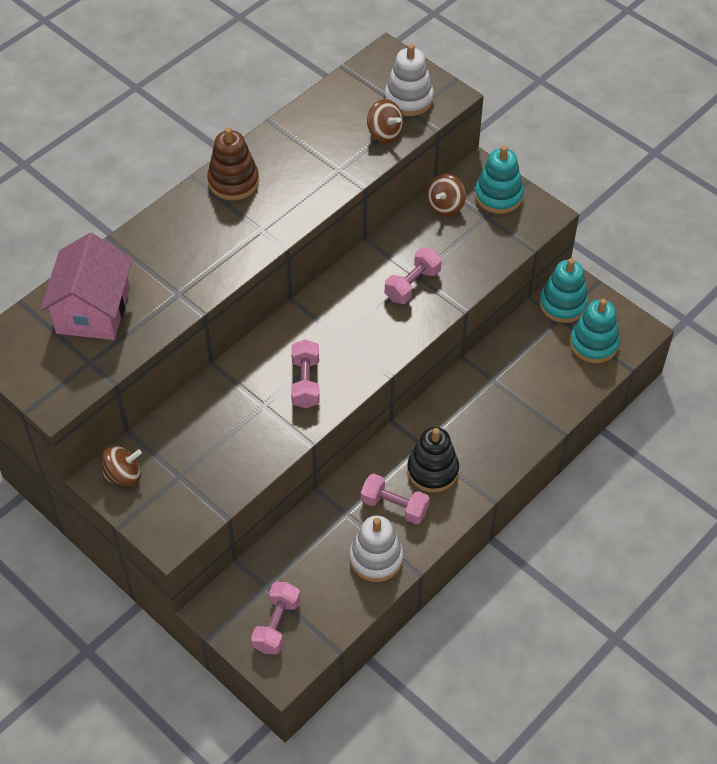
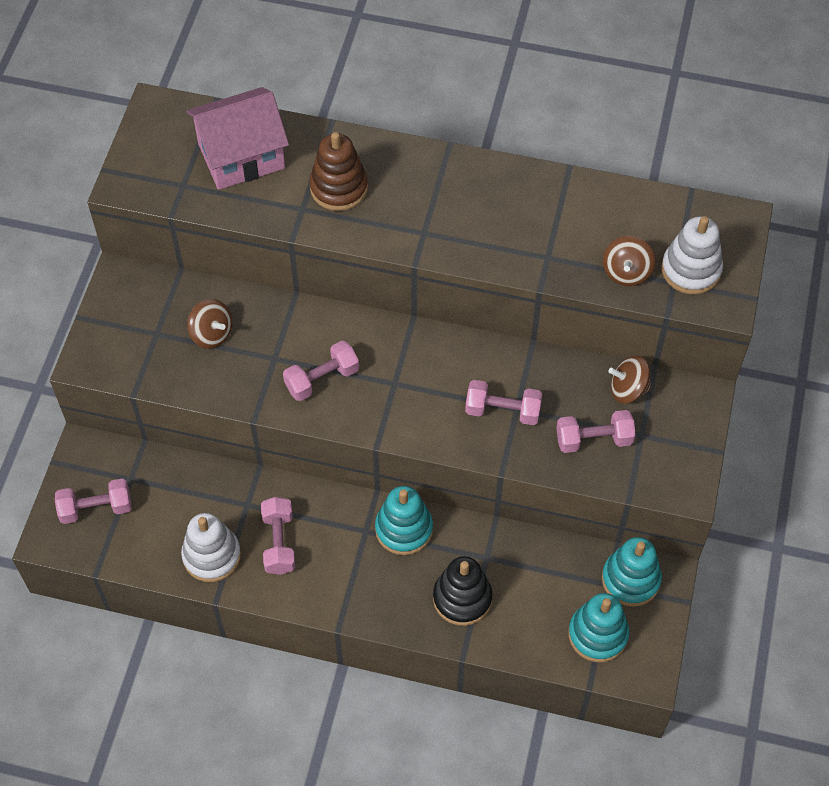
camera: 60 degrees right, 5 degrees up
(124, 475) = (132, 291): brown spinning top -> brown spinning top (212, 334)
(233, 181) = (468, 180): brown stacking toy -> brown stacking toy (339, 188)
(432, 470) = (340, 556): black stacking toy -> black stacking toy (462, 598)
(472, 244) = (594, 439): none -> pink dumbbell
(498, 196) = (678, 432): turquoise stacking toy -> turquoise stacking toy (404, 529)

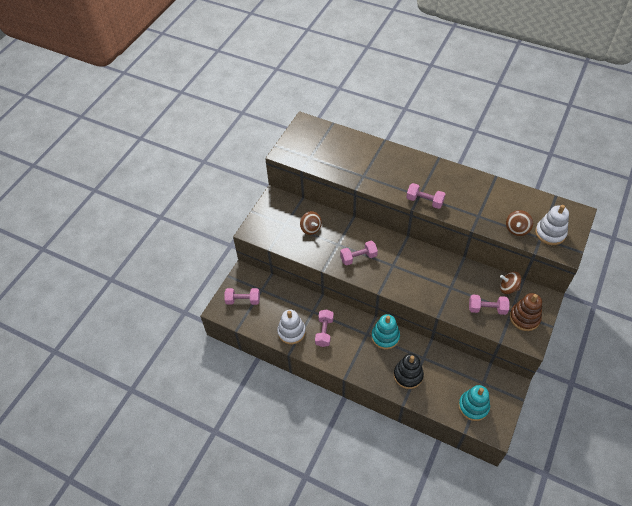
camera: 15 degrees right, 5 degrees down
(241, 156) = (339, 149): pink house -> none
(339, 188) = (382, 169): brown stacking toy -> brown stacking toy (524, 318)
(502, 411) = (443, 287): pink dumbbell -> pink dumbbell (424, 201)
(630, 579) = (494, 382): turquoise stacking toy -> none

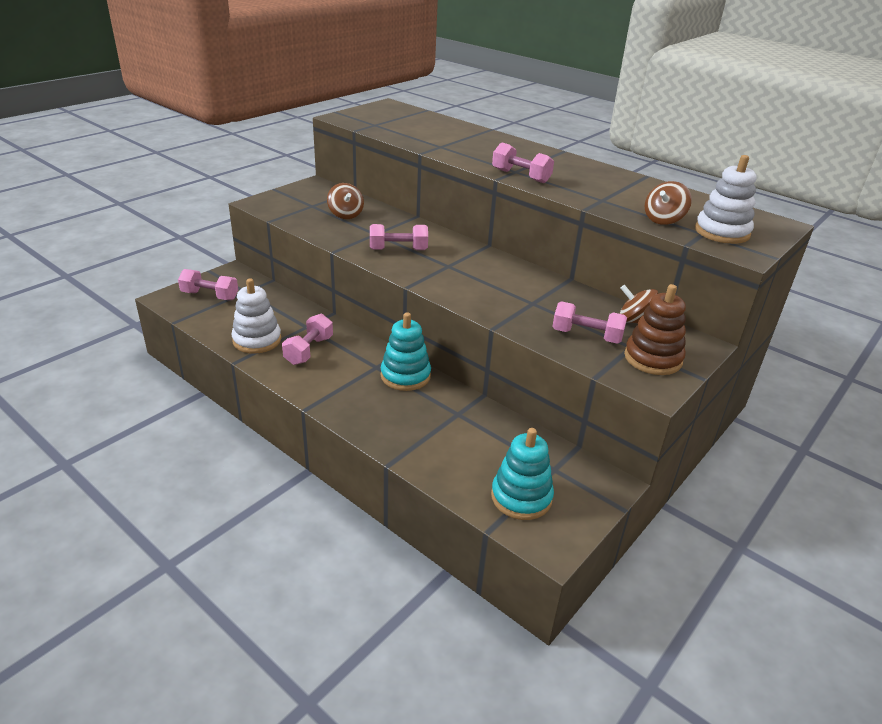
camera: 10 degrees right, 20 degrees down
(408, 375) = (418, 429): black stacking toy -> none

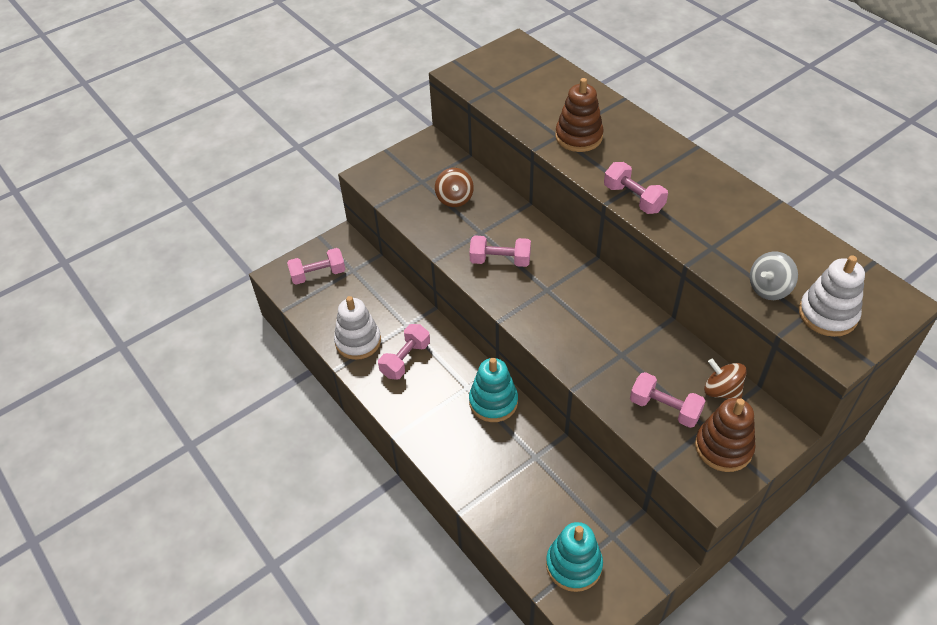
camera: 15 degrees right, 15 degrees up
(210, 296) = (318, 274): pink dumbbell -> pink dumbbell turned 45 degrees counterclockwise
(459, 146) = (578, 137): none -> brown stacking toy
(663, 220) = (769, 288): brown spinning top -> grey spinning top

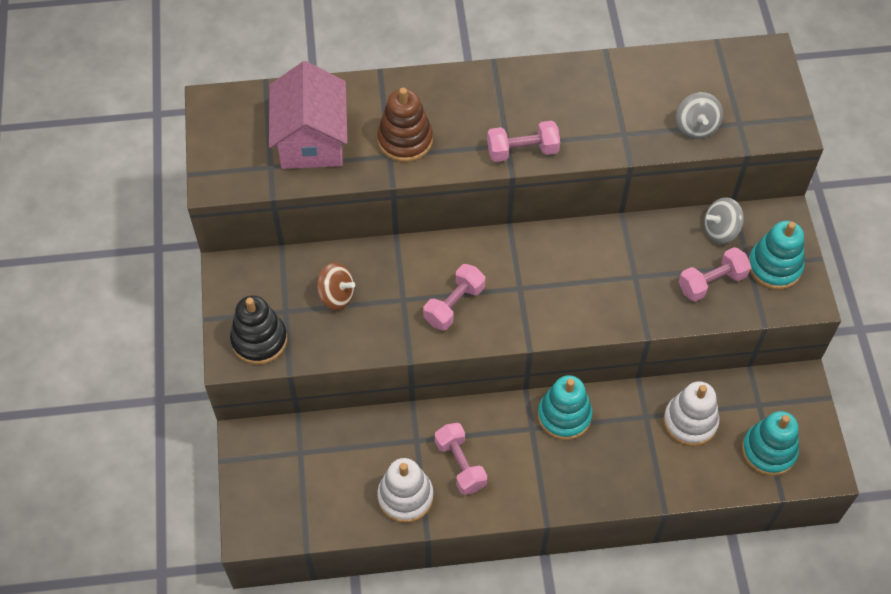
camera: 60 degrees left, 10 degrees up
(318, 274) = (280, 490): pink dumbbell -> none
(390, 180) = (259, 340): none -> black stacking toy
(533, 96) = (311, 140): none -> pink house
(721, 391) = (720, 230): brown spinning top -> grey spinning top
(723, 447) = (774, 266): brown stacking toy -> turquoise stacking toy
(827, 314) = (748, 109): white stacking toy -> white stacking toy (690, 422)

